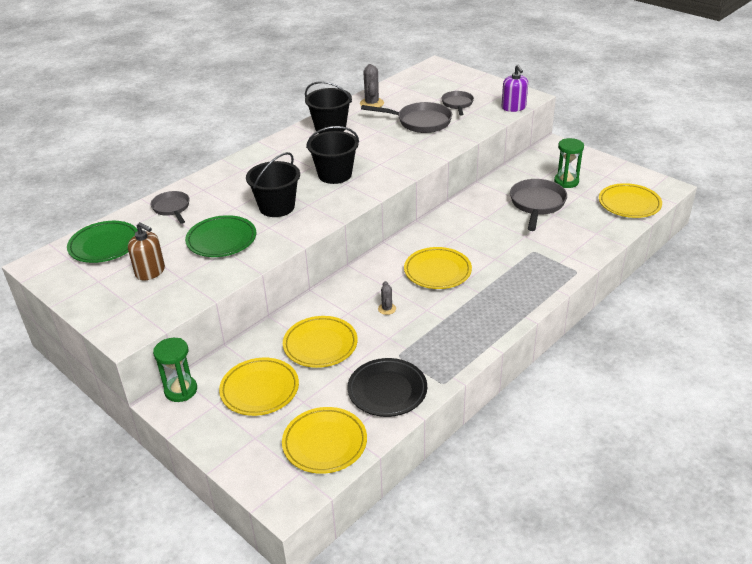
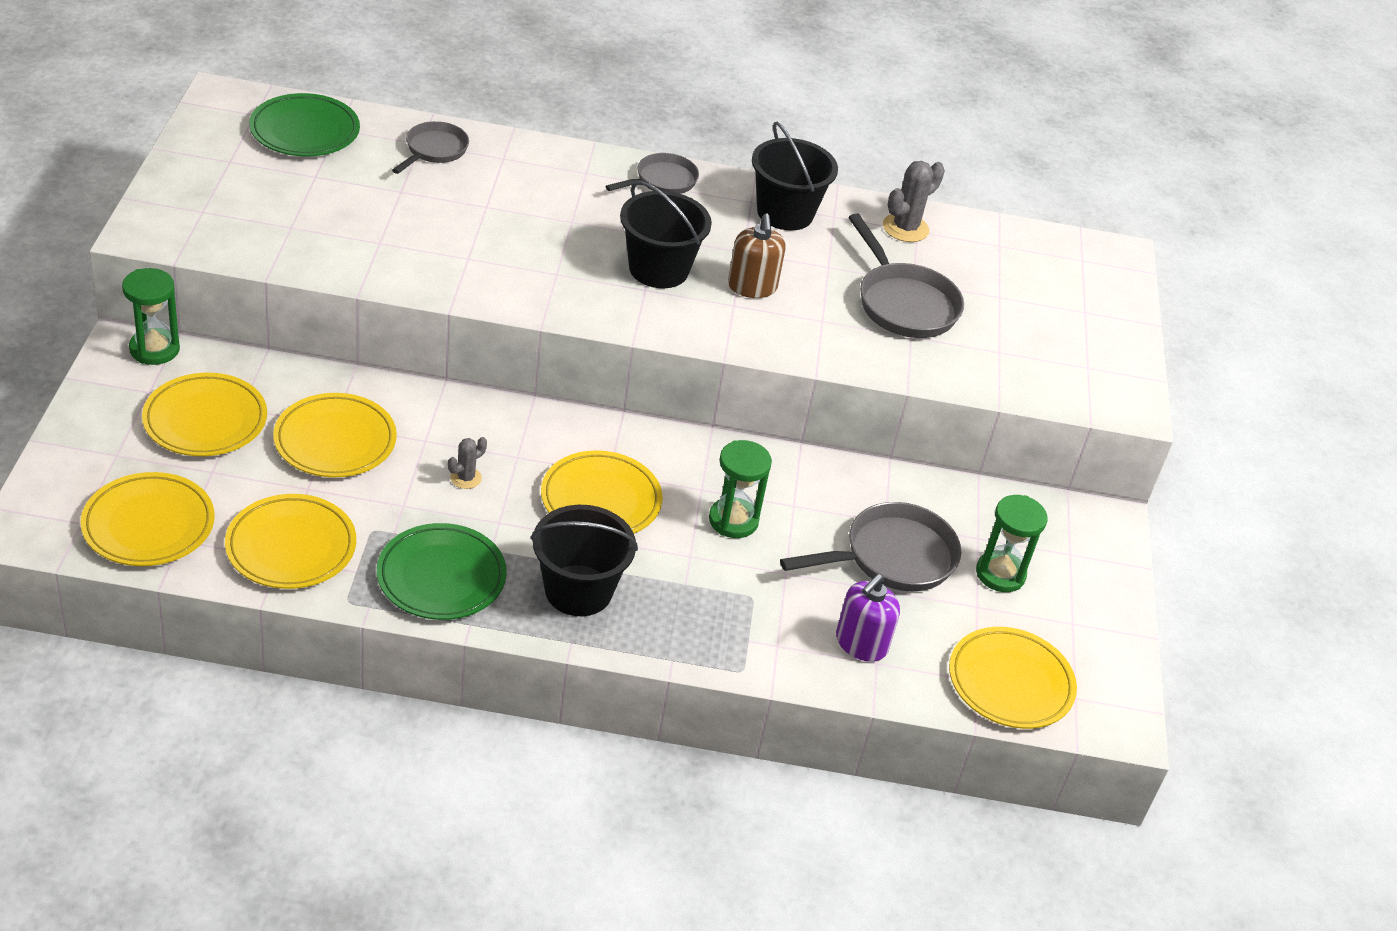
camera: 45 degrees right, 5 degrees up
(150, 272) = (282, 196): brown soap dispenser -> brown soap dispenser (752, 287)
(221, 240) = (401, 227): green plate -> green plate (441, 577)
(277, 207) = (523, 245): black bucket -> black bucket (578, 590)
(387, 390) = (291, 547): black plate -> yellow plate
(457, 104) = (1008, 326): grey pan -> grey pan (662, 181)
(481, 238) = (733, 520): none -> green hourglass
(513, 107) = (1070, 399): purple soap dispenser -> purple soap dispenser (861, 643)

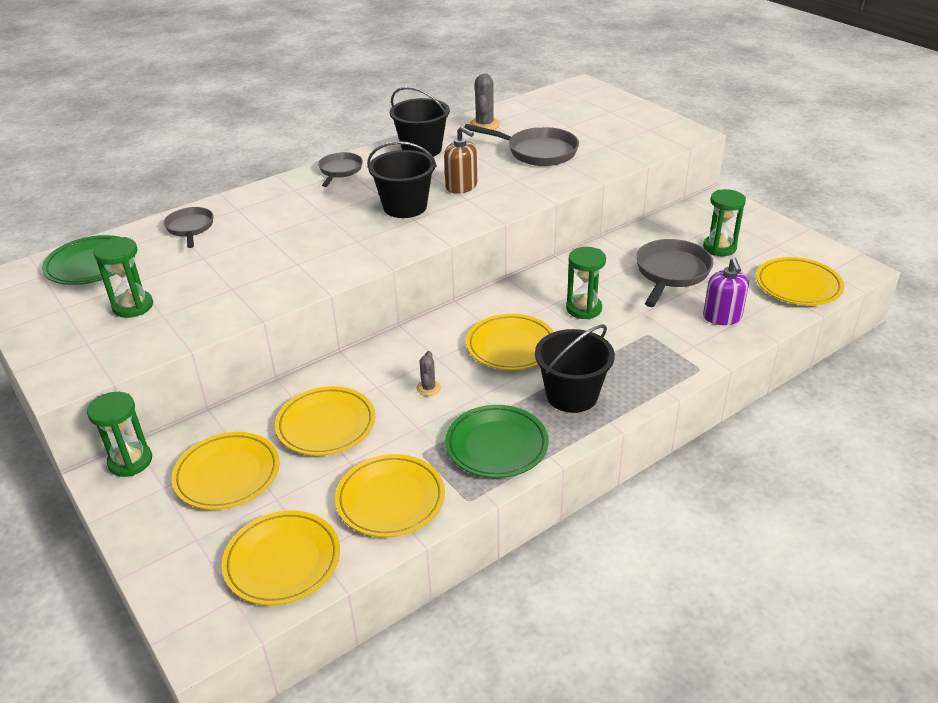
camera: 35 degrees left, 5 degrees down
(281, 200) = (133, 306): none -> green hourglass

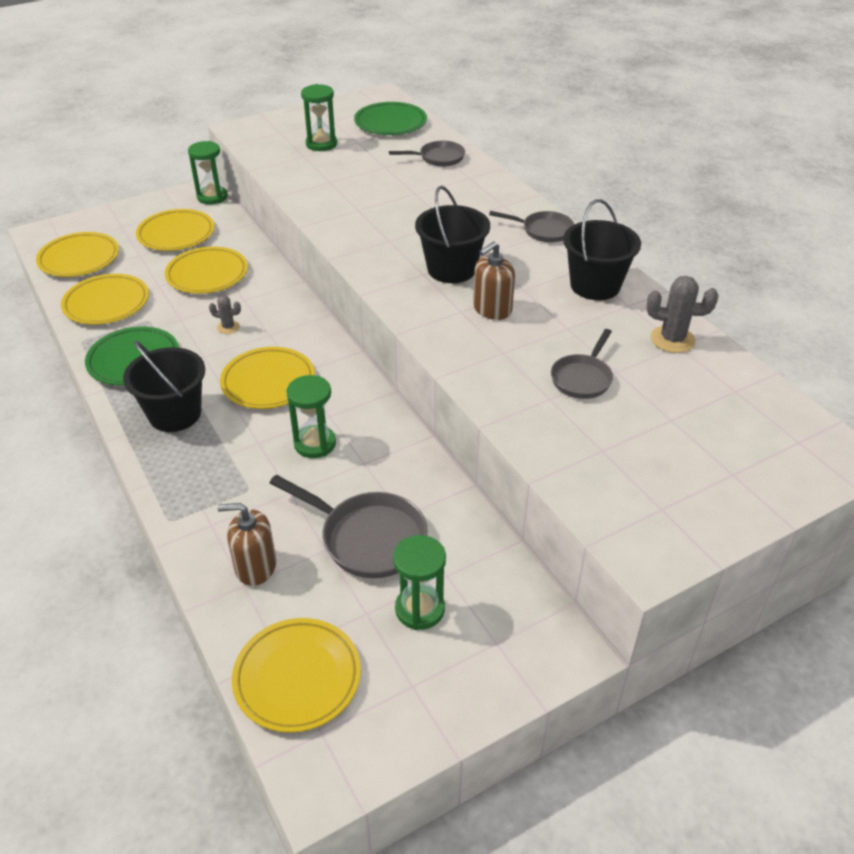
camera: 95 degrees right, 5 degrees up
(537, 152) = (582, 378): grey pan -> grey pan, size x0.62
(722, 317) = (255, 566): purple soap dispenser -> brown soap dispenser

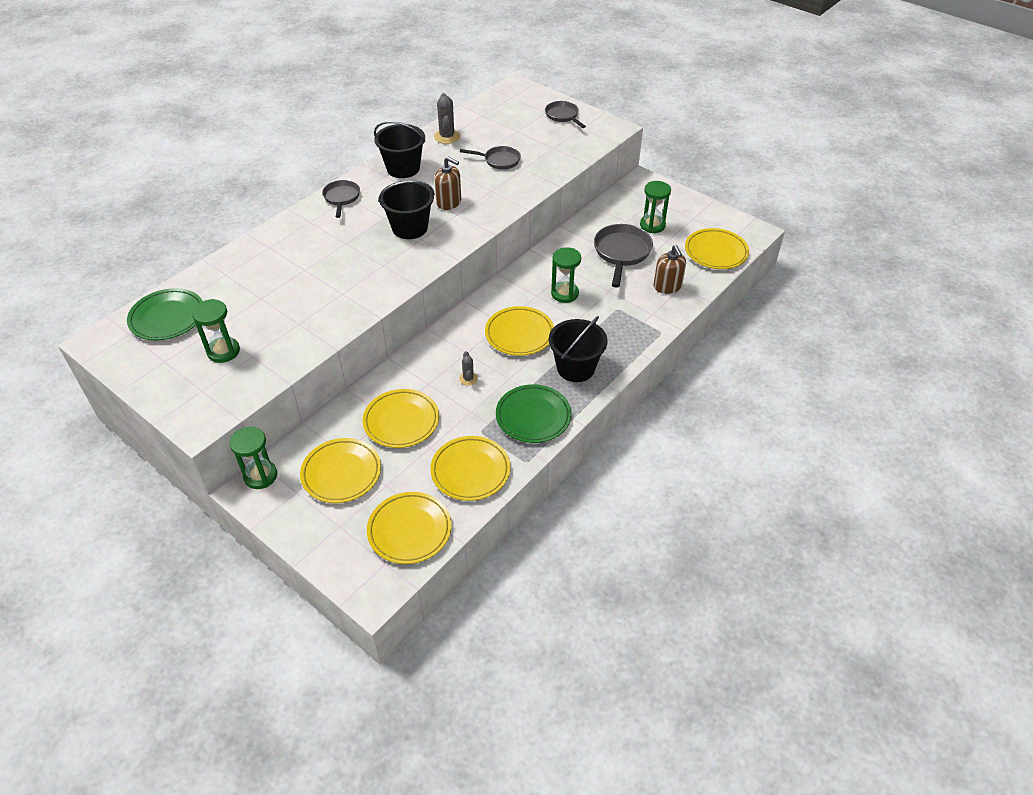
camera: 110 degrees left, 5 degrees up
(438, 158) = (237, 271): grey pan -> grey pan (563, 116)

